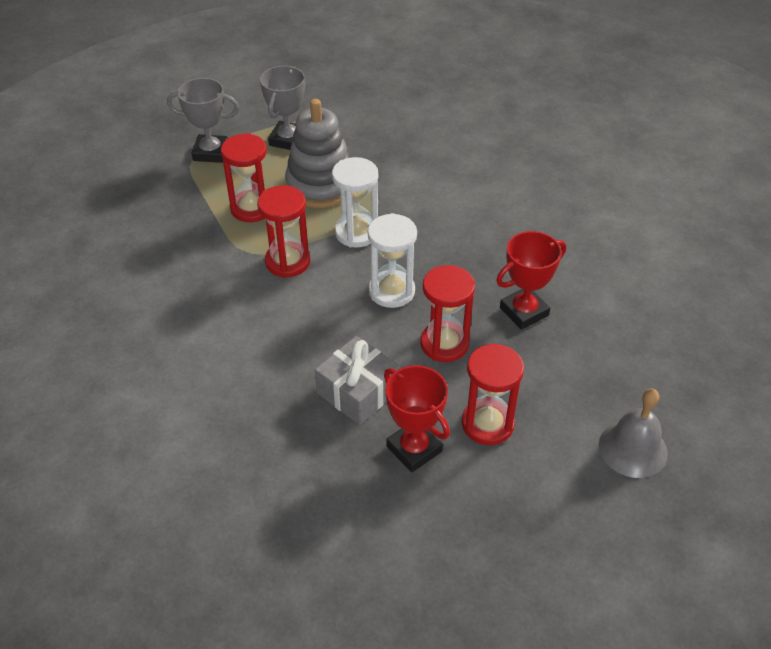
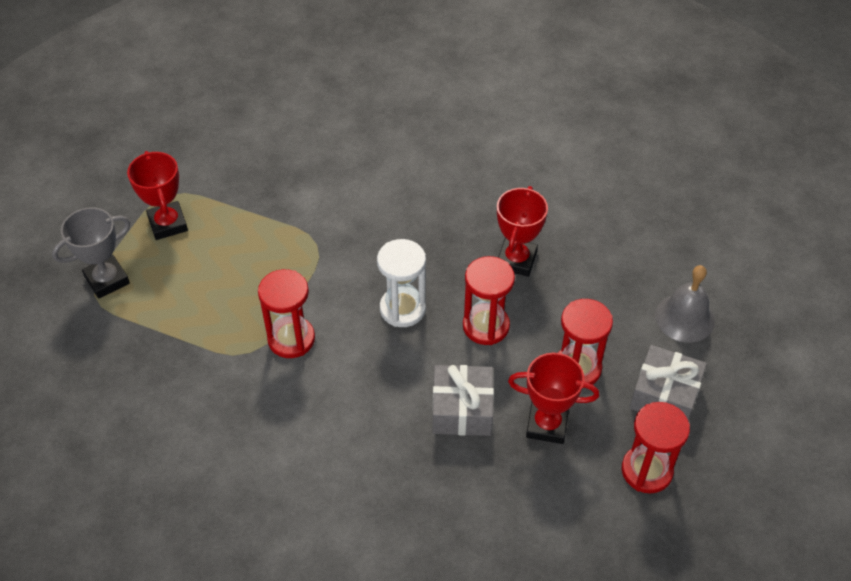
camera: 40 degrees left, 5 degrees up
(251, 208) = (206, 310): red hourglass -> red hourglass (646, 470)
(288, 140) = (168, 224): grey trophy -> red trophy
(321, 185) = (245, 251): grey stacking toy -> none
(356, 233) = (322, 275): white hourglass -> none
(544, 497) = (664, 395): none -> grey gift

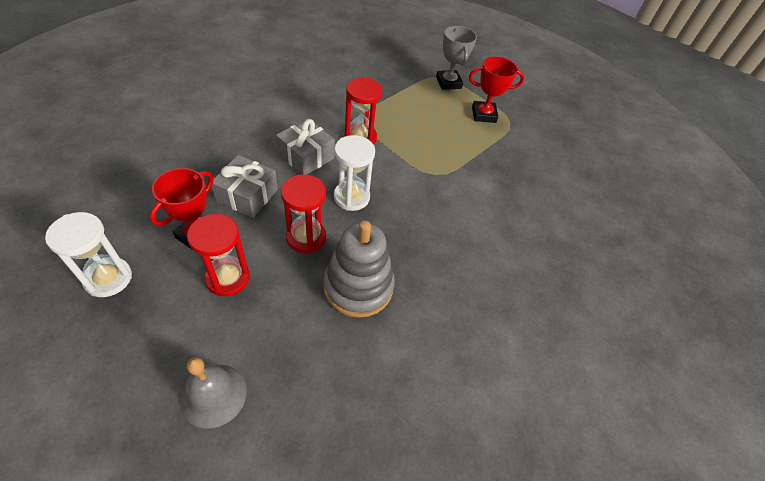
camera: 105 degrees right, 0 degrees up
(516, 260) = (358, 286): red trophy -> grey stacking toy
(646, 470) = (108, 278): red hourglass -> white hourglass
(664, 395) = (155, 328): grey gift -> grey gift (306, 156)

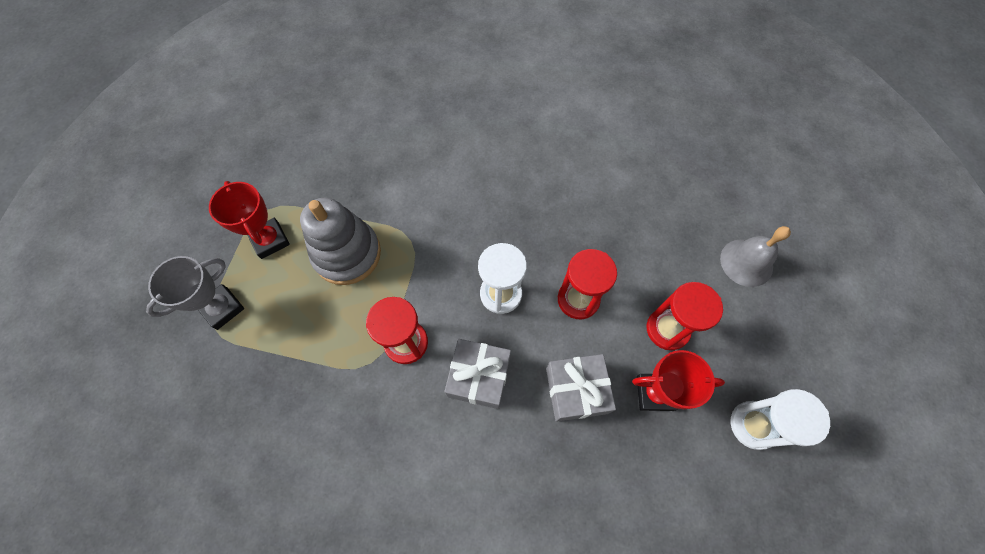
camera: 115 degrees left, 15 degrees up
(358, 286) = (590, 228): grey stacking toy -> grey stacking toy (347, 254)

